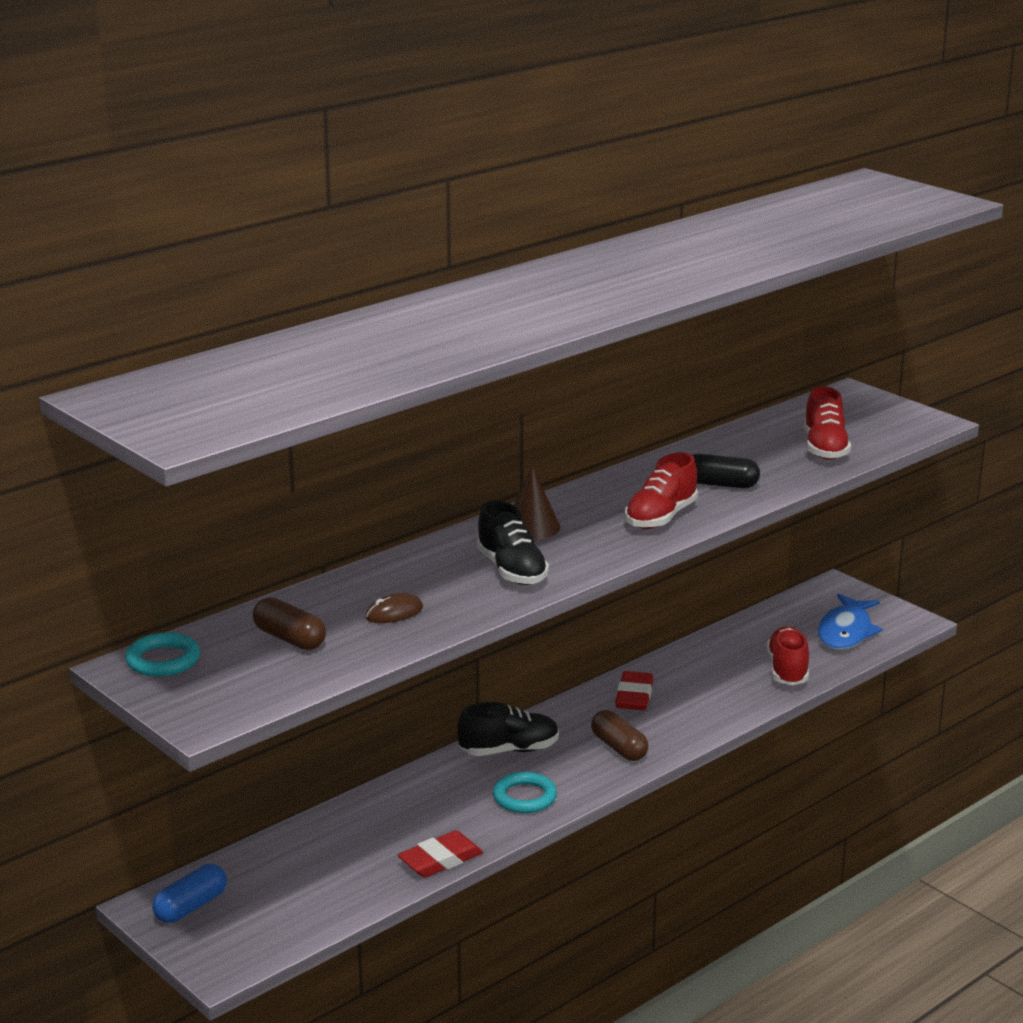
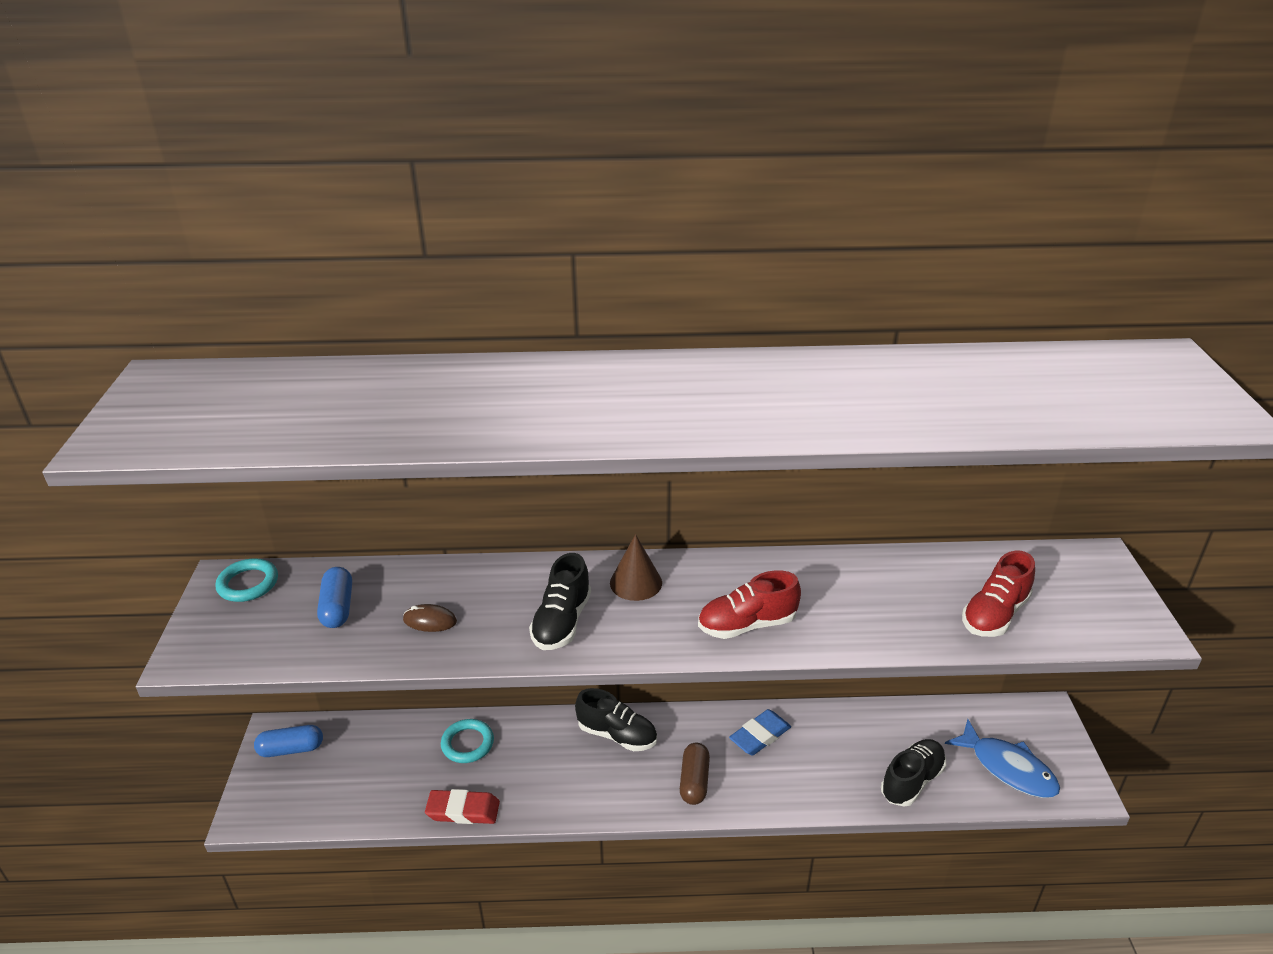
camera: 40 degrees right, 10 degrees up
(289, 639) = (337, 607): brown capsule -> blue capsule
(524, 797) = (578, 787): turquoise ring -> turquoise ring (467, 744)
(634, 696) = (760, 736): red eraser -> blue eraser
(720, 484) = (844, 612): black capsule -> none
(787, 670) = (912, 781): red shoe -> black shoe
(846, 632) = (1007, 768): blue fish -> blue fish turned 105 degrees counterclockwise

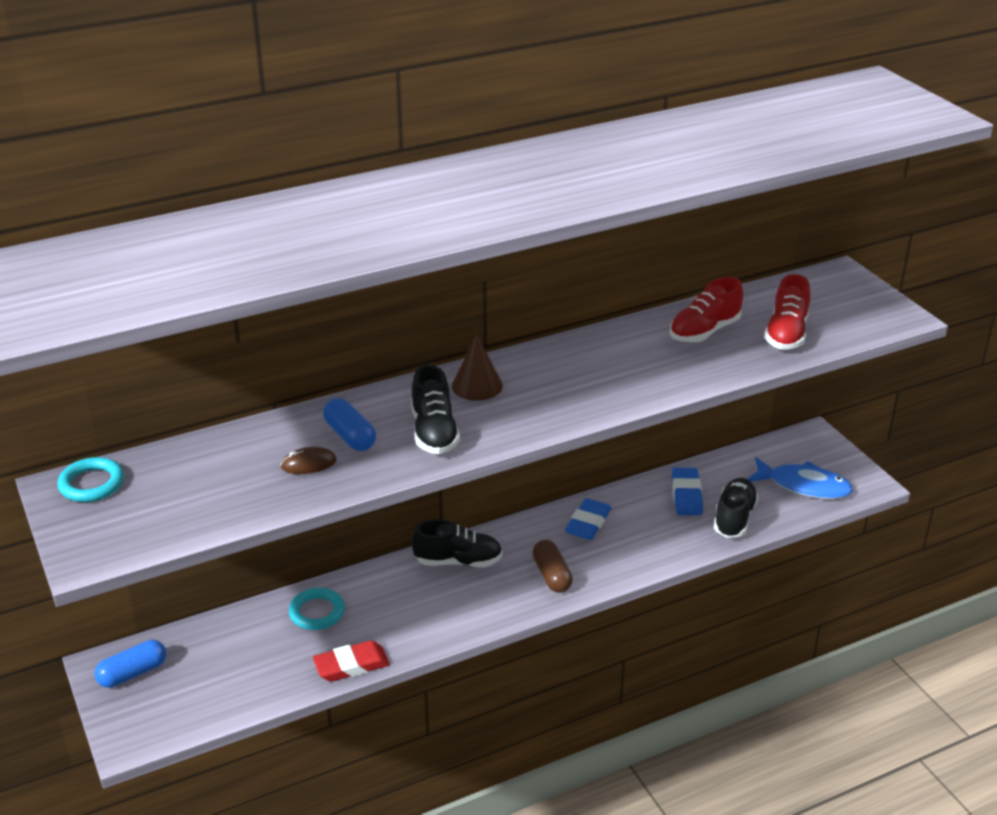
camera: 25 degrees left, 0 degrees up
(337, 607) = (206, 478): blue capsule -> blue capsule (350, 436)
(747, 625) = (596, 392): red shoe -> red shoe (704, 331)
(875, 738) = (686, 495): none -> blue eraser

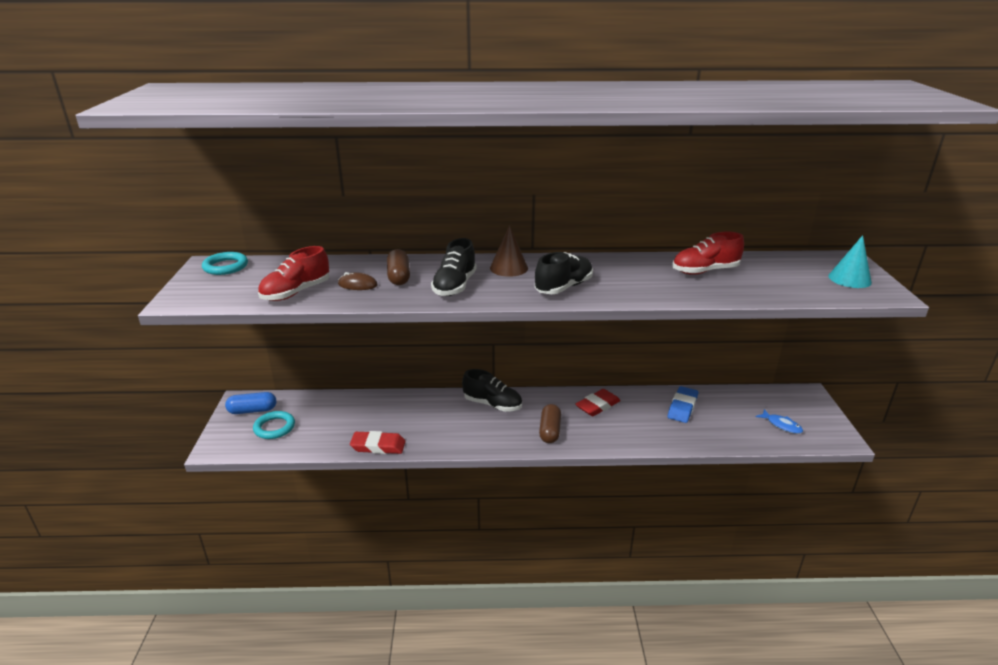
camera: 25 degrees right, 5 degrees down
(317, 612) = (382, 408): turquoise ring -> turquoise ring (274, 427)
(350, 436) = (399, 276): blue capsule -> brown capsule
(588, 523) = (597, 405): blue eraser -> red eraser
(734, 518) = (711, 432): black shoe -> black shoe (563, 287)
(786, 334) = (773, 285): red shoe -> red shoe (296, 292)
(804, 486) = (781, 425): blue fish -> blue fish, size x0.54
(857, 304) = (849, 279): none -> turquoise cone

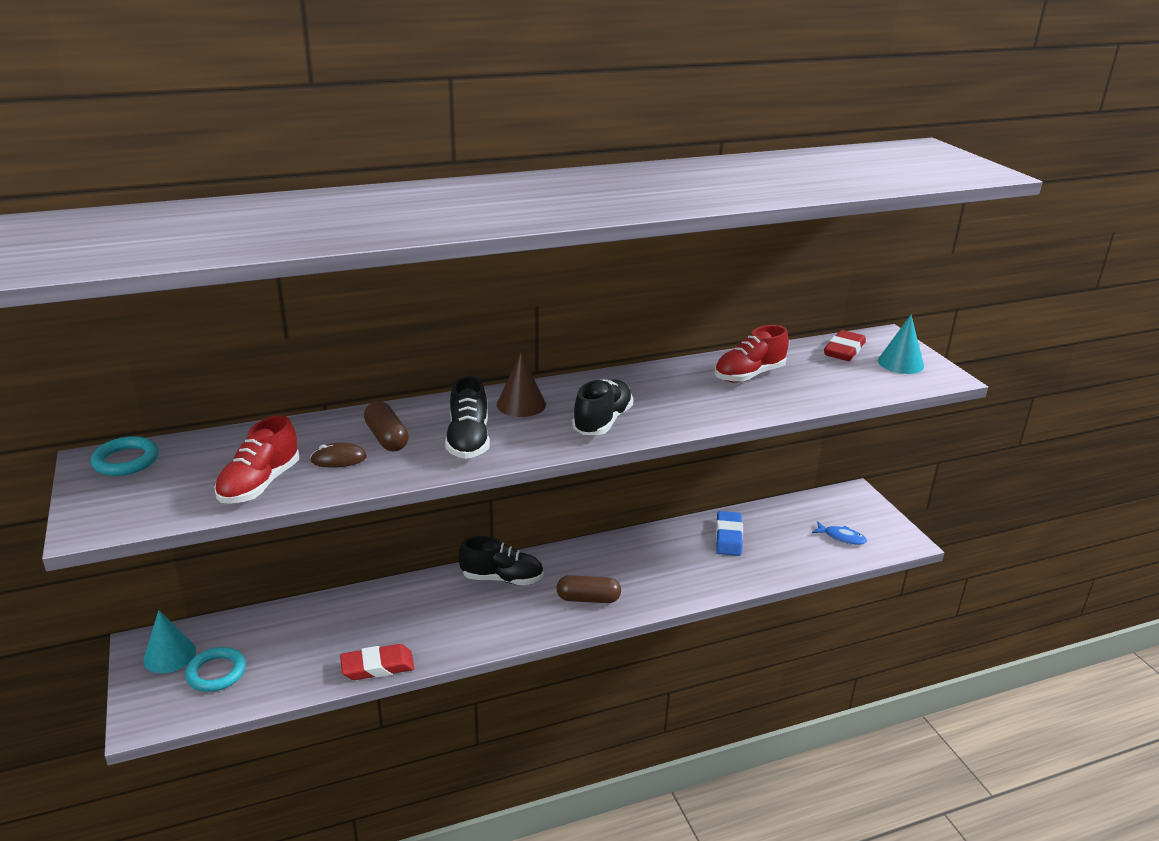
camera: 20 degrees left, 0 degrees up
(252, 410) = (169, 655): blue capsule -> turquoise cone
(550, 431) = (588, 599): brown capsule -> brown capsule turned 75 degrees counterclockwise
(597, 405) = (631, 554): red eraser -> red eraser (844, 350)

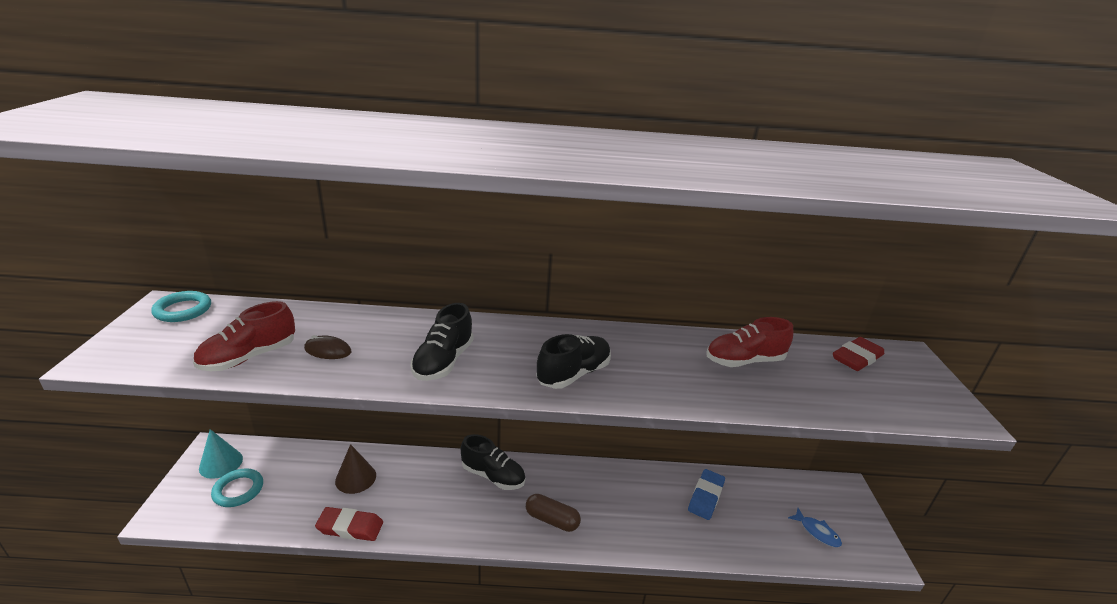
camera: 20 degrees right, 0 degrees up
(386, 438) = (381, 341): brown capsule -> none
(521, 404) = (514, 338): brown cone -> brown cone (355, 478)
(900, 363) = (915, 387): turquoise cone -> none

